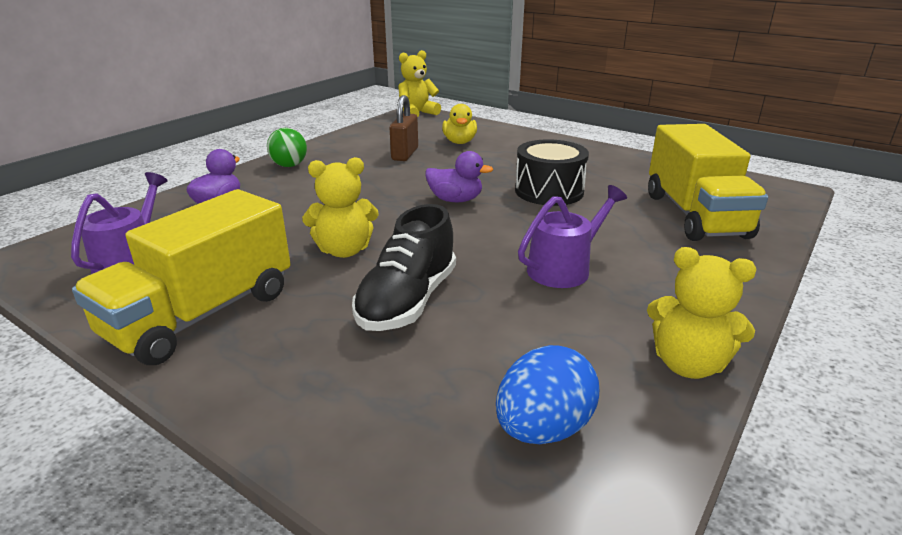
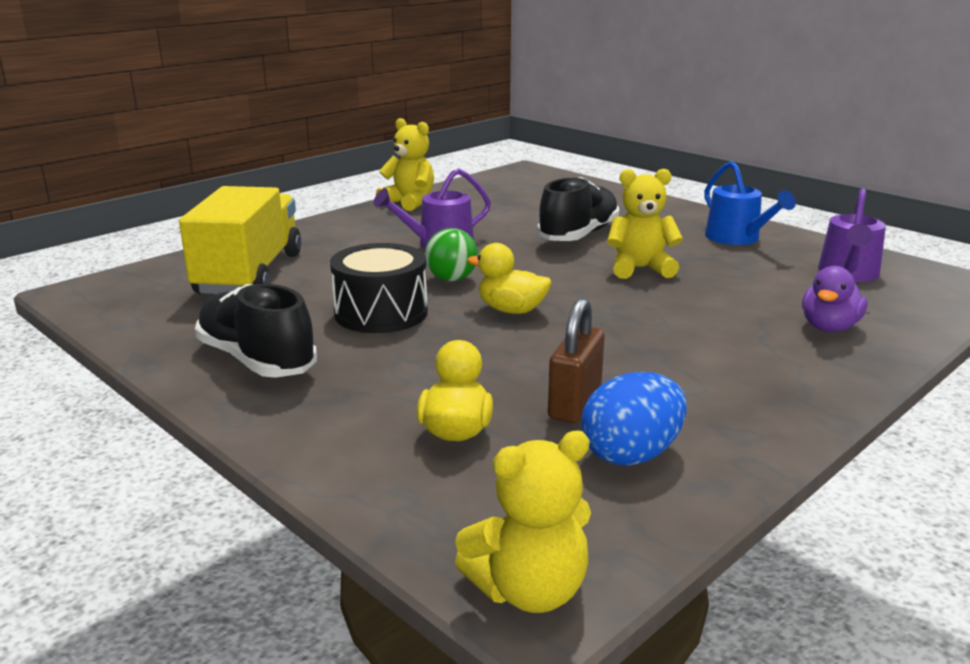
camera: 170 degrees left, 5 degrees down
(202, 314) = (737, 238): yellow truck -> blue watering can
(289, 165) = (783, 392): green ball -> green ball (451, 279)
(455, 200) = (511, 310): purple duck -> yellow duck
(543, 428) = (511, 192): blue egg -> blue egg (631, 454)
(590, 160) = (257, 360): none -> black shoe

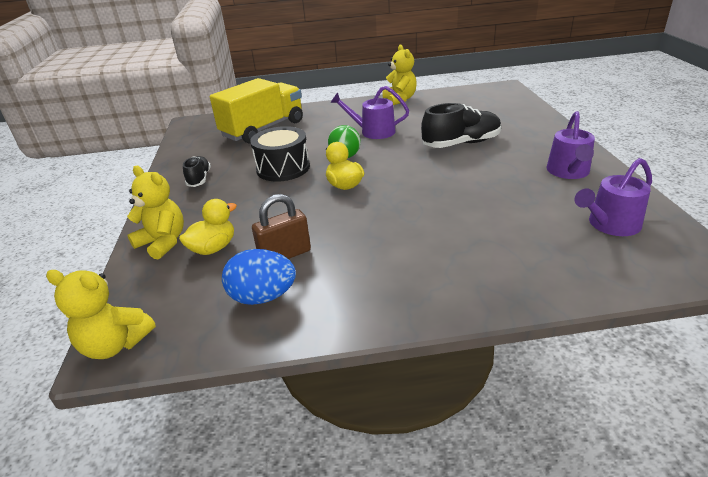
camera: 40 degrees right, 10 degrees up
(257, 360) = (199, 179): black shoe -> black shoe, size x0.58
(640, 269) = (461, 178): yellow teddy bear -> yellow teddy bear (163, 242)
(737, 238) = (568, 172): blue watering can -> purple watering can
(829, 327) = (517, 262): purple duck -> none

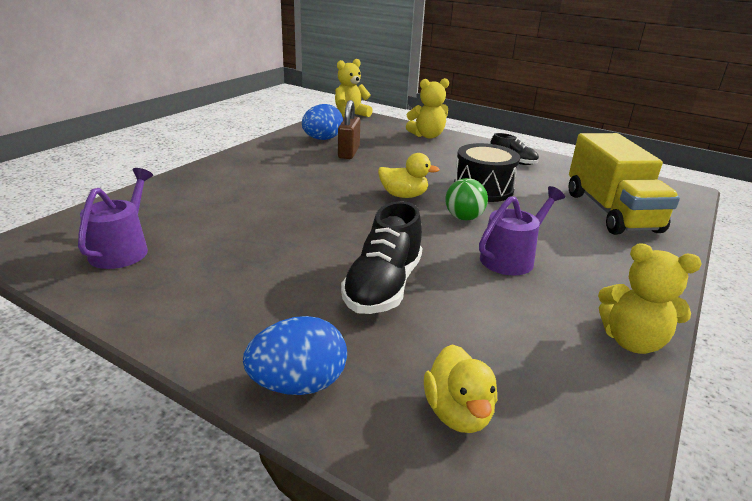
camera: 125 degrees right, 5 degrees down
(213, 248) = (395, 142): yellow duck -> yellow duck (458, 413)
(548, 129) = (298, 384): none -> blue egg
(568, 172) = (201, 298): purple watering can -> none

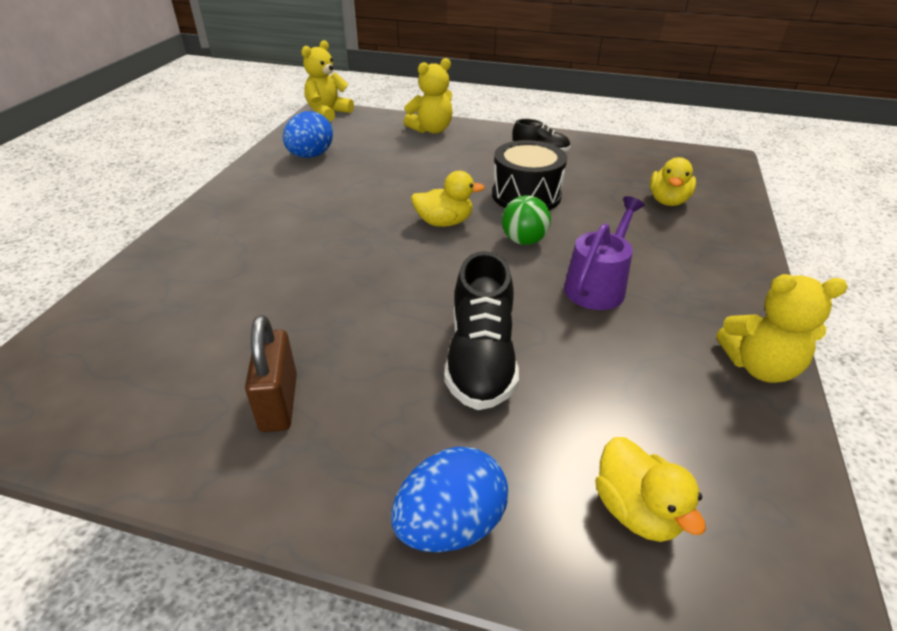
camera: 15 degrees left, 10 degrees up
(122, 249) = (133, 381): purple watering can -> none
(348, 152) = (352, 171): brown padlock -> brown padlock (279, 402)
(611, 212) = (668, 201): yellow truck -> yellow duck

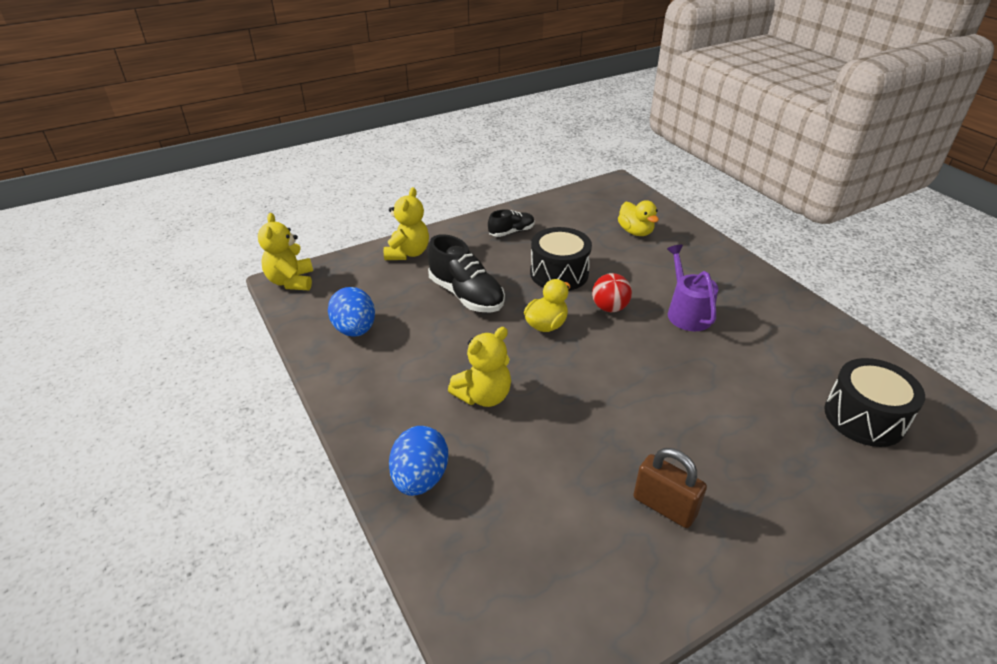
camera: 45 degrees left, 0 degrees up
(450, 524) = (825, 487): blue egg -> blue egg (420, 478)
(481, 359) = (707, 397): black shoe -> black shoe (466, 295)
(524, 241) = (609, 308): green ball -> red ball
(636, 510) = (864, 417): yellow duck -> black drum
(759, 366) = (805, 311): yellow teddy bear -> yellow teddy bear (483, 396)

